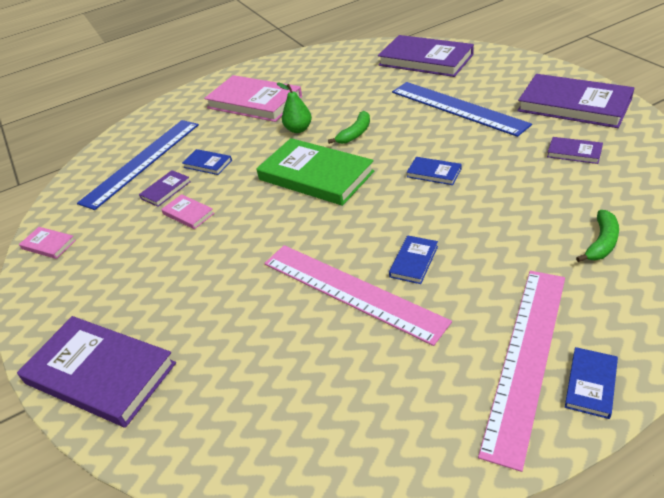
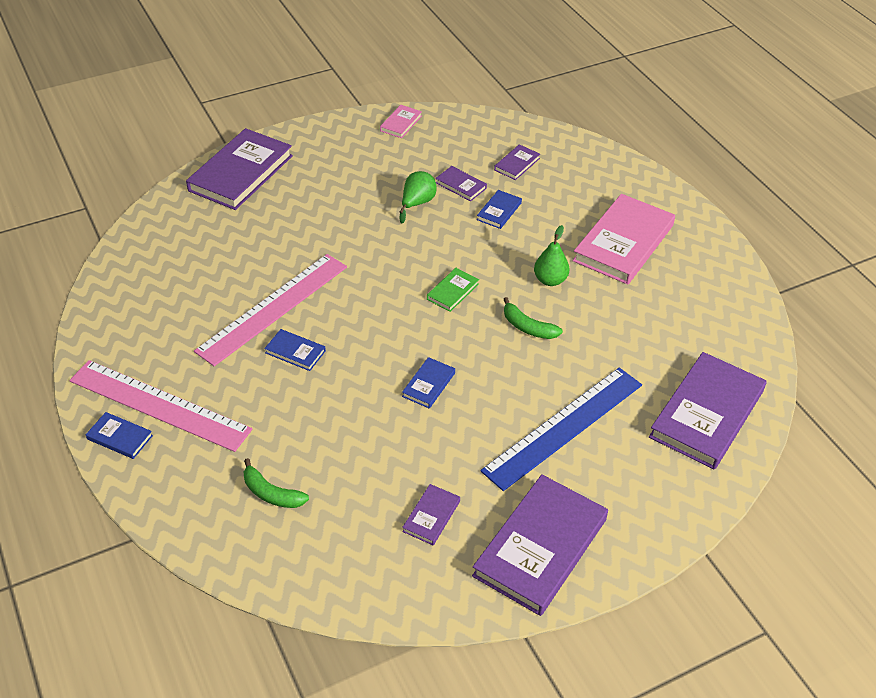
camera: 85 degrees right, 5 degrees up
(142, 162) = (517, 164): blue ruler -> purple book
(188, 214) = (417, 203): pink book -> green pear
(316, 175) = (452, 291): green book -> green book, size x0.45

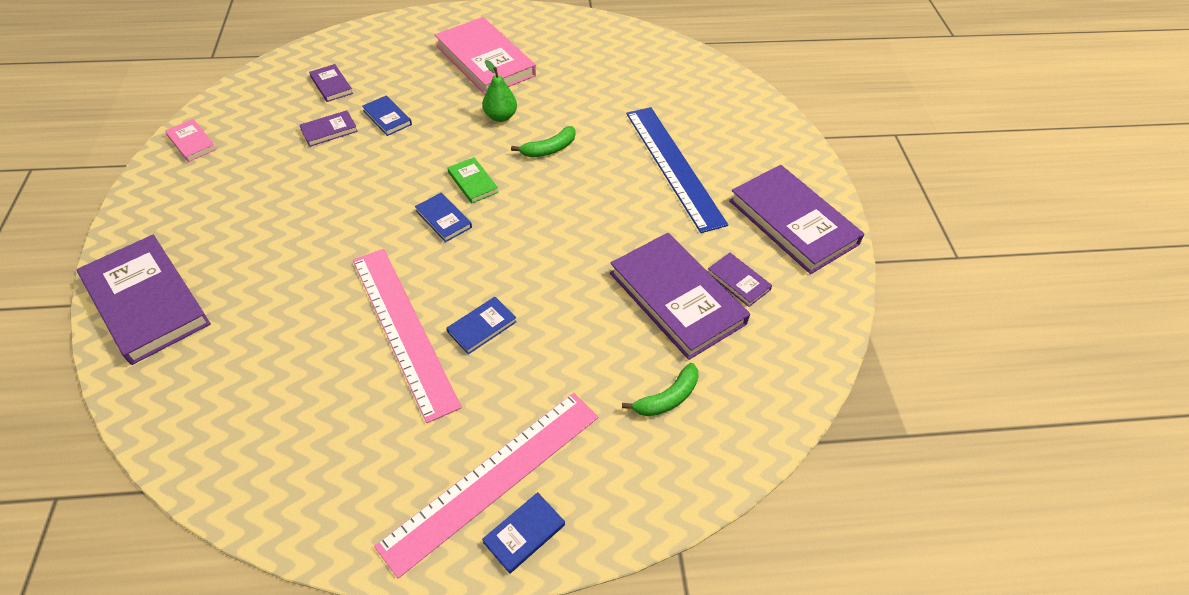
camera: 70 degrees left, 5 degrees up
(417, 203) = (329, 169): green pear -> none
(428, 385) = (583, 236): blue book -> blue book (443, 219)
(707, 414) = (695, 86): purple book -> purple book (677, 298)

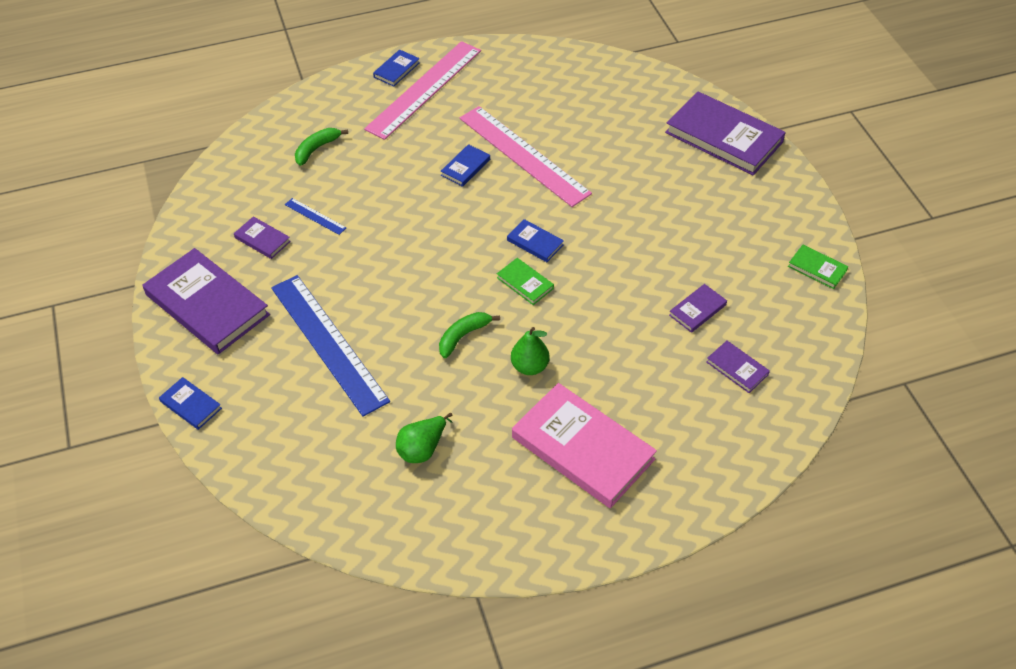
camera: 170 degrees right, 0 degrees up
(192, 142) = (817, 268): pink book -> green book
(387, 117) = (649, 338): blue book -> blue book (191, 405)
(607, 81) = (423, 448): none -> green pear
(677, 298) = (315, 216): purple book -> blue ruler

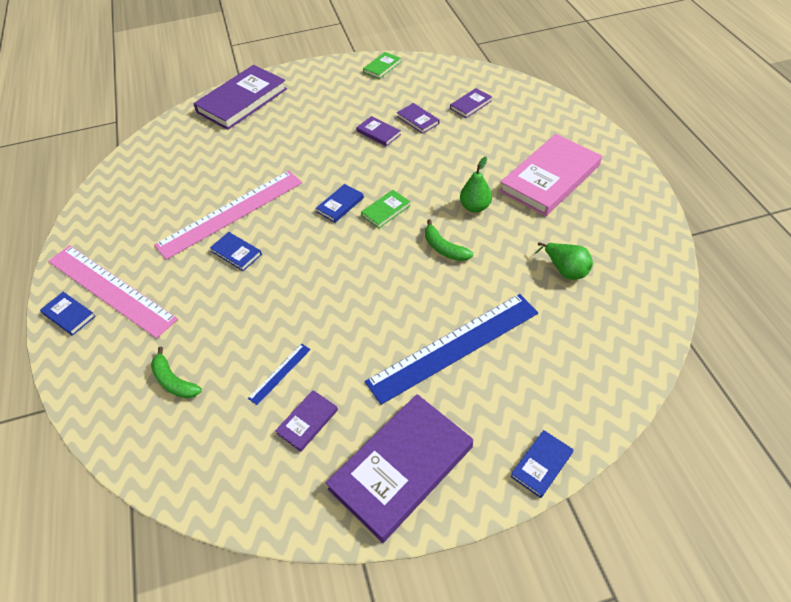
camera: 85 degrees left, 0 degrees up
(667, 271) = (378, 133): none -> purple book

